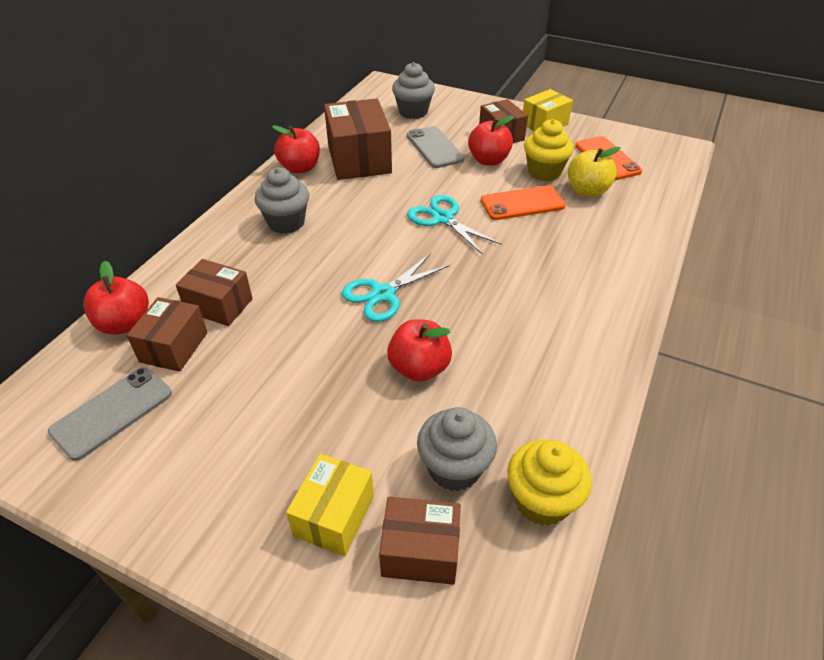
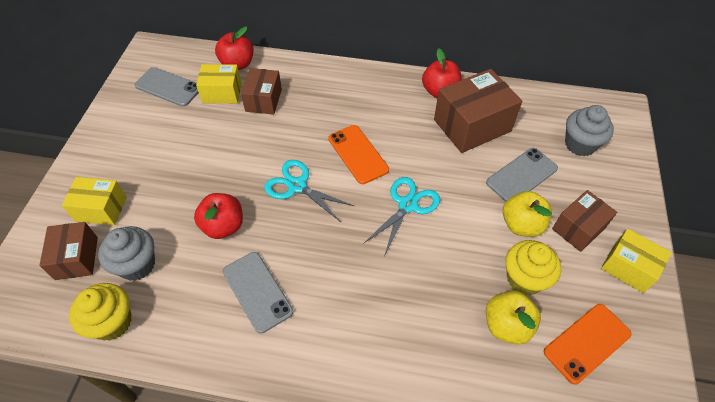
camera: 75 degrees right, 10 degrees up
(174, 347) = (222, 93): brown box -> yellow box
(286, 223) = (363, 106): grey cupcake -> none
(488, 160) = (521, 225): red apple -> yellow apple
(522, 203) = (457, 265): orange phone -> orange phone (358, 154)
(522, 347) = (257, 291): none -> grey phone

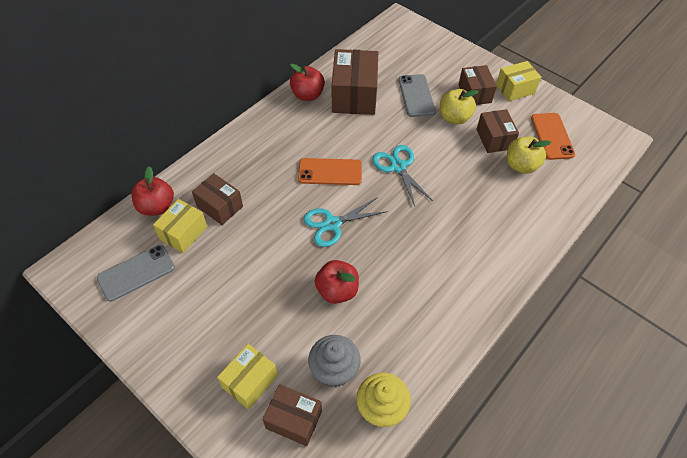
camera: 60 degrees left, 0 degrees up
(257, 291) = (414, 292): grey phone -> none
(524, 279) = (494, 139): yellow cupcake -> brown box
(580, 144) = (412, 54): grey cupcake -> none

